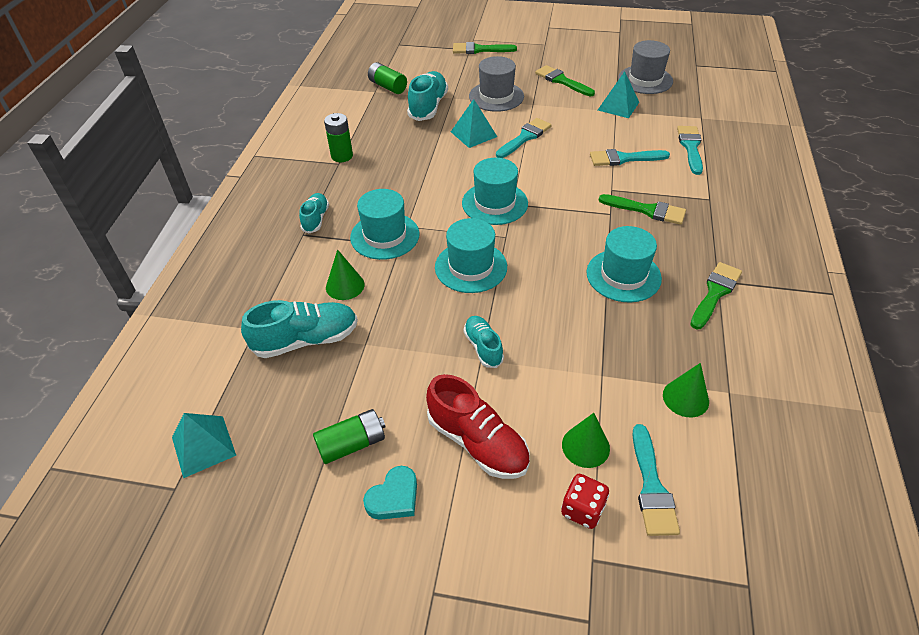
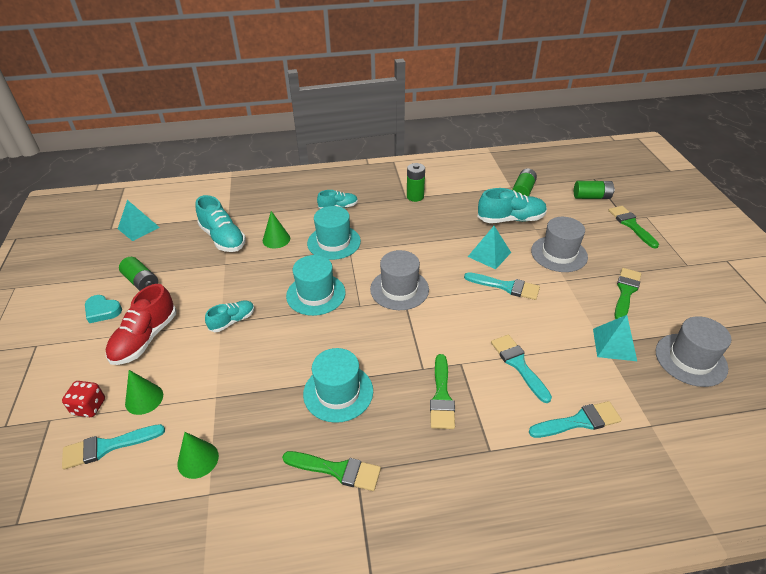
camera: 70 degrees right, 5 degrees down
(426, 54) = (591, 197): none -> green battery
(494, 203) = (399, 289): turquoise hat -> grey hat

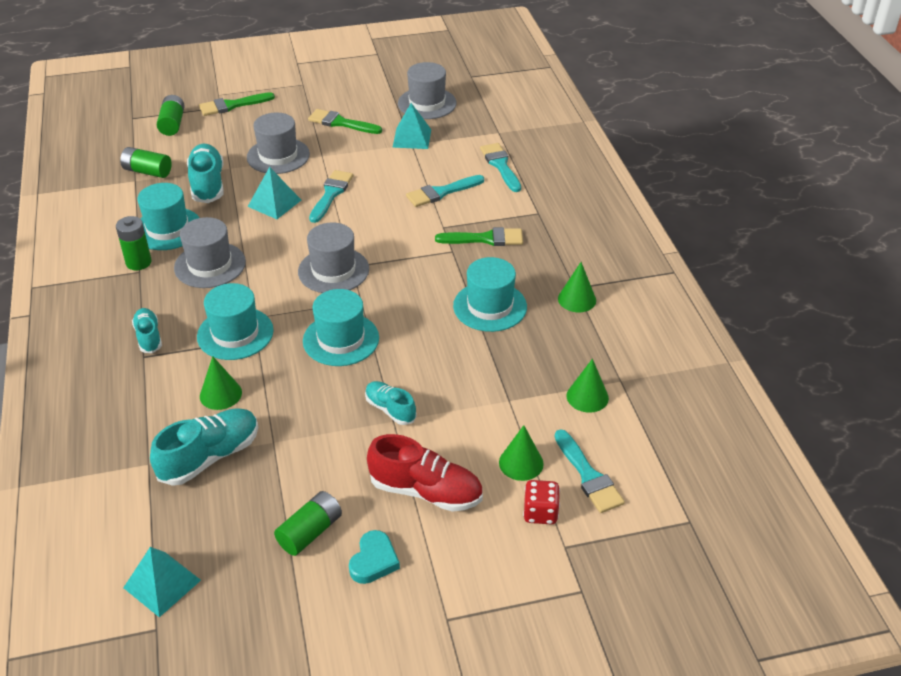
camera: 95 degrees left, 0 degrees up
(337, 470) = (577, 299): green brush -> green cone
(410, 227) = (210, 265): none -> grey hat
(453, 205) = (167, 229): none -> turquoise hat

